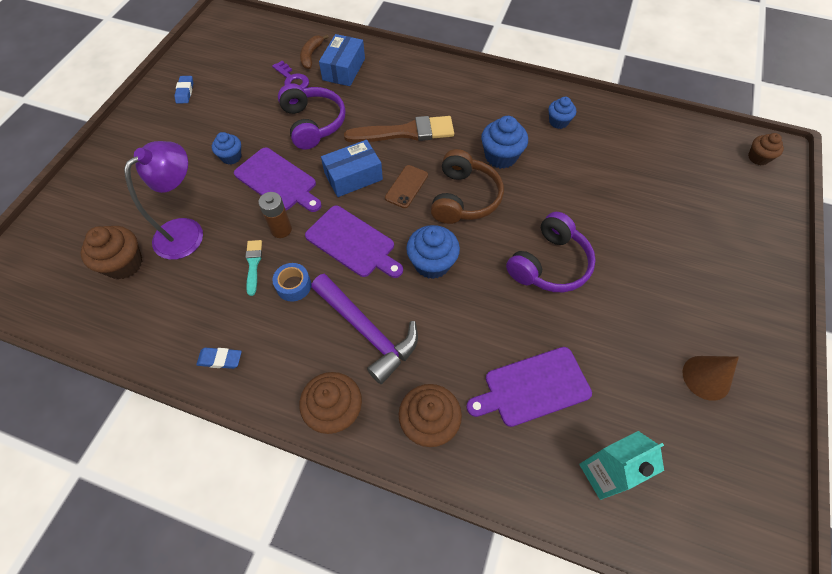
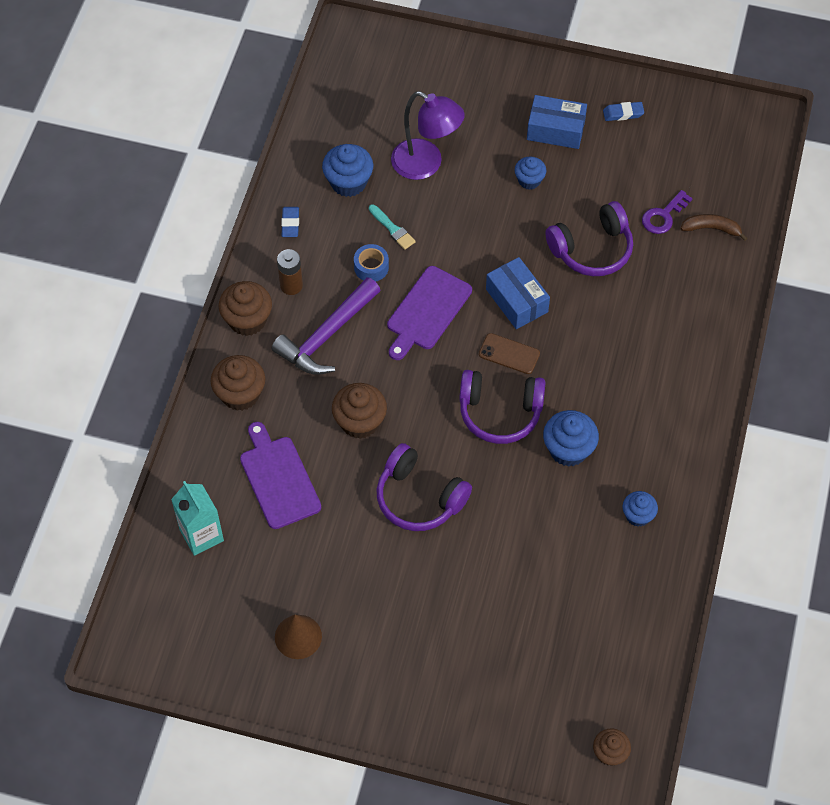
camera: 85 degrees right, 0 degrees up
(124, 264) = (383, 124): brown cupcake -> brown cupcake (360, 422)
(253, 264) = (392, 229): turquoise brush -> turquoise brush turned 60 degrees clockwise
(278, 181) = (501, 230): purple cutting board -> none
(281, 229) = (437, 245): brown battery -> brown battery (291, 285)
(344, 69) = (692, 268): blue box -> blue box (555, 130)
(406, 132) = (593, 346): brown brush -> none
(432, 263) = (409, 386): blue cupcake -> blue cupcake (348, 182)
(464, 198) = (500, 412): brown headphones -> purple headphones

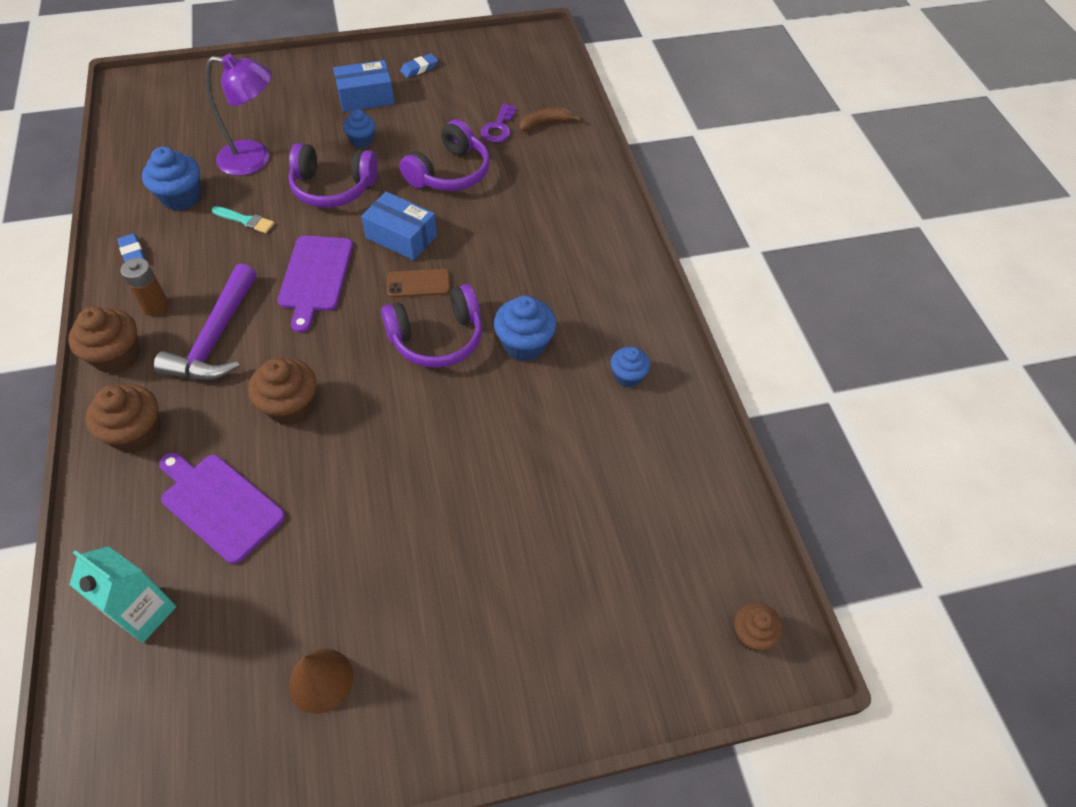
camera: 30 degrees left, 5 degrees down
(371, 267) = (238, 260): blue tape -> none
(419, 498) = (394, 455): purple headphones -> purple headphones (333, 188)

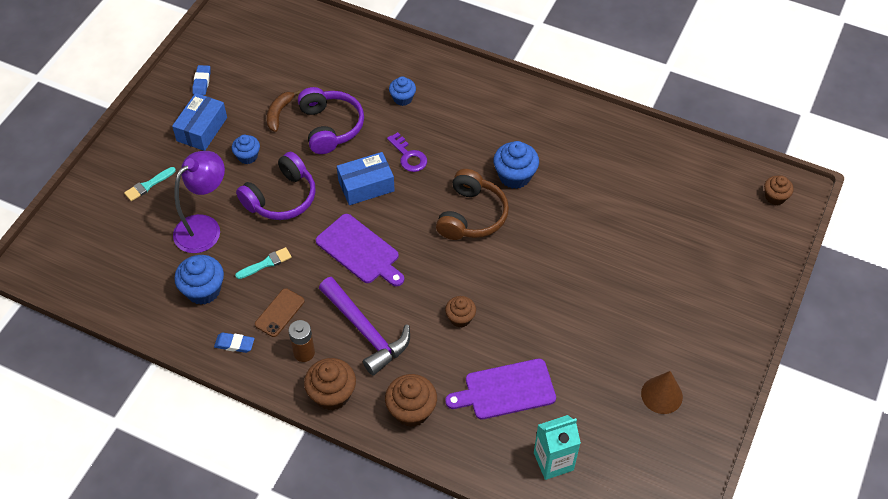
camera: 50 degrees left, 0 degrees up
(273, 101) = (148, 185): none -> turquoise brush
(290, 406) = (460, 318): brown cupcake -> brown cupcake, size x0.63
(418, 283) = (417, 200): brown phone -> brown phone (279, 313)
(437, 338) = (471, 215): purple headphones -> brown headphones
(498, 128) = (312, 76): purple key -> purple key (408, 156)
(545, 123) = (333, 49): brown banana -> brown banana (279, 113)
(627, 376) = (580, 143): blue cupcake -> blue cupcake (402, 98)

